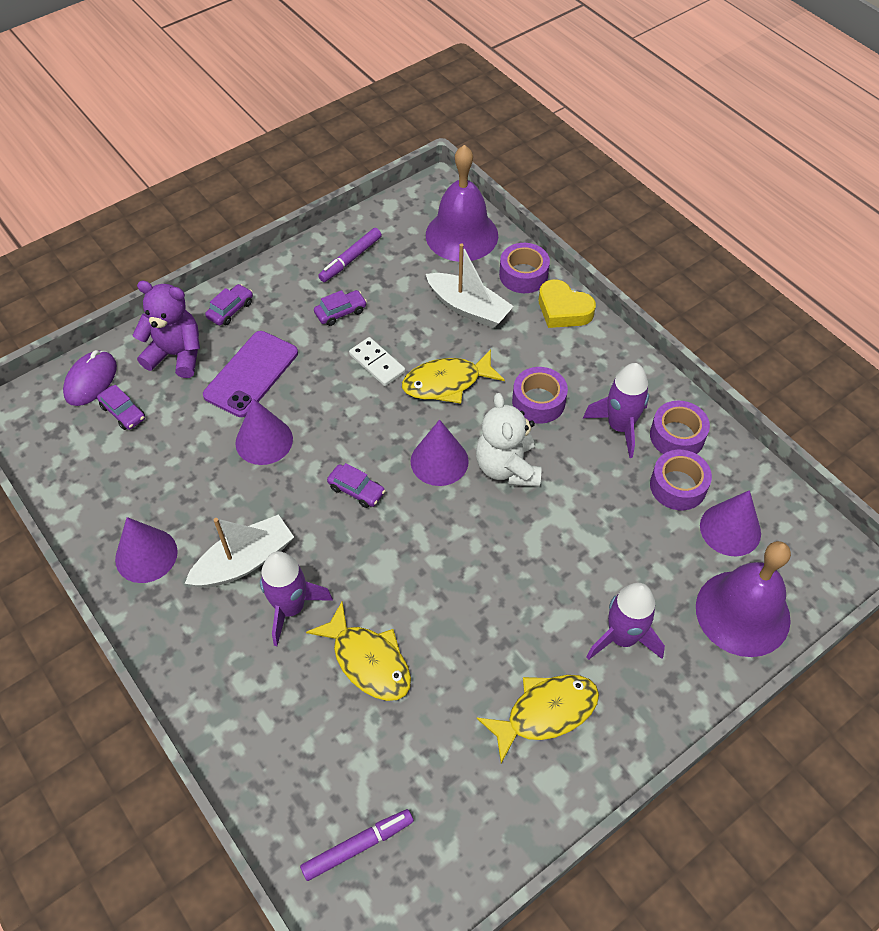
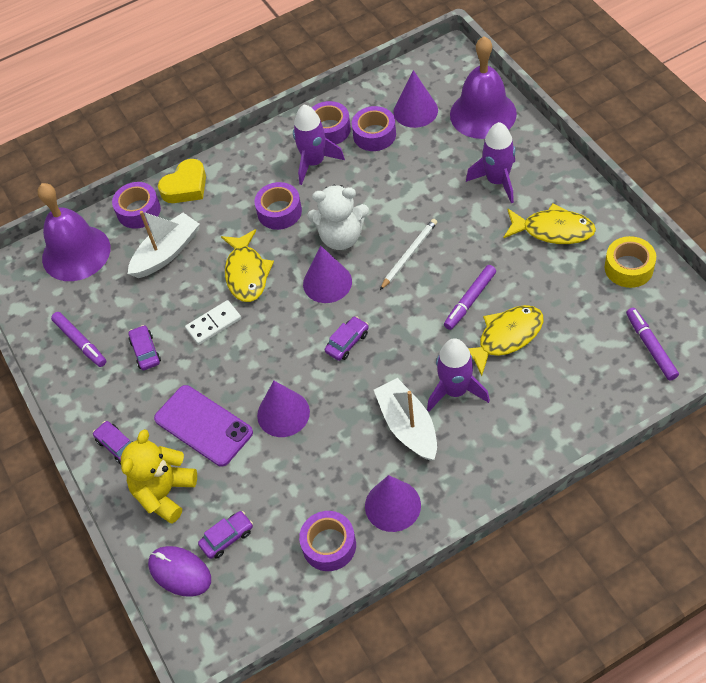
camera: 75 degrees left, 0 degrees up
(105, 500) = (329, 545): none -> purple tape
(176, 355) = (164, 493): purple teddy bear -> yellow teddy bear
(422, 616) = (470, 300): none -> purple marker
(488, 542) = (409, 254): none -> white pencil
(490, 817) = (628, 268): none -> yellow tape
(545, 713) = (553, 230): yellow fish -> yellow fish turned 120 degrees clockwise

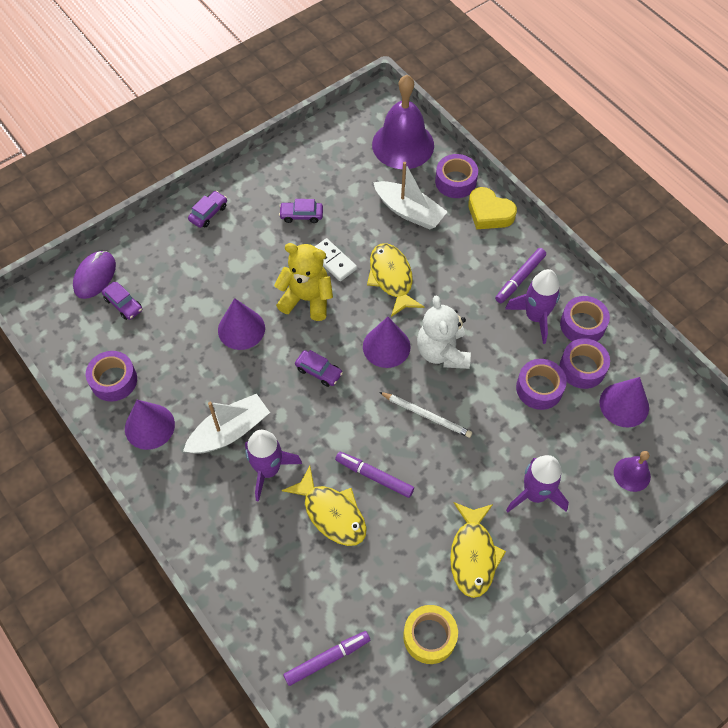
camera: 75 degrees right, 5 degrees up
(80, 342) = (309, 167): purple marker -> purple marker (520, 278)
(145, 351) = (301, 215): purple car -> purple car turned 150 degrees counterclockwise
(164, 493) = (165, 253): yellow teddy bear -> yellow teddy bear (307, 299)
(203, 425) = (228, 270): purple phone -> none
(246, 273) = (392, 278): yellow fish -> yellow fish turned 90 degrees clockwise
(279, 212) = (468, 295): purple tape -> purple tape (539, 388)
(483, 114) = (632, 474): purple bell -> purple bell, size x0.49

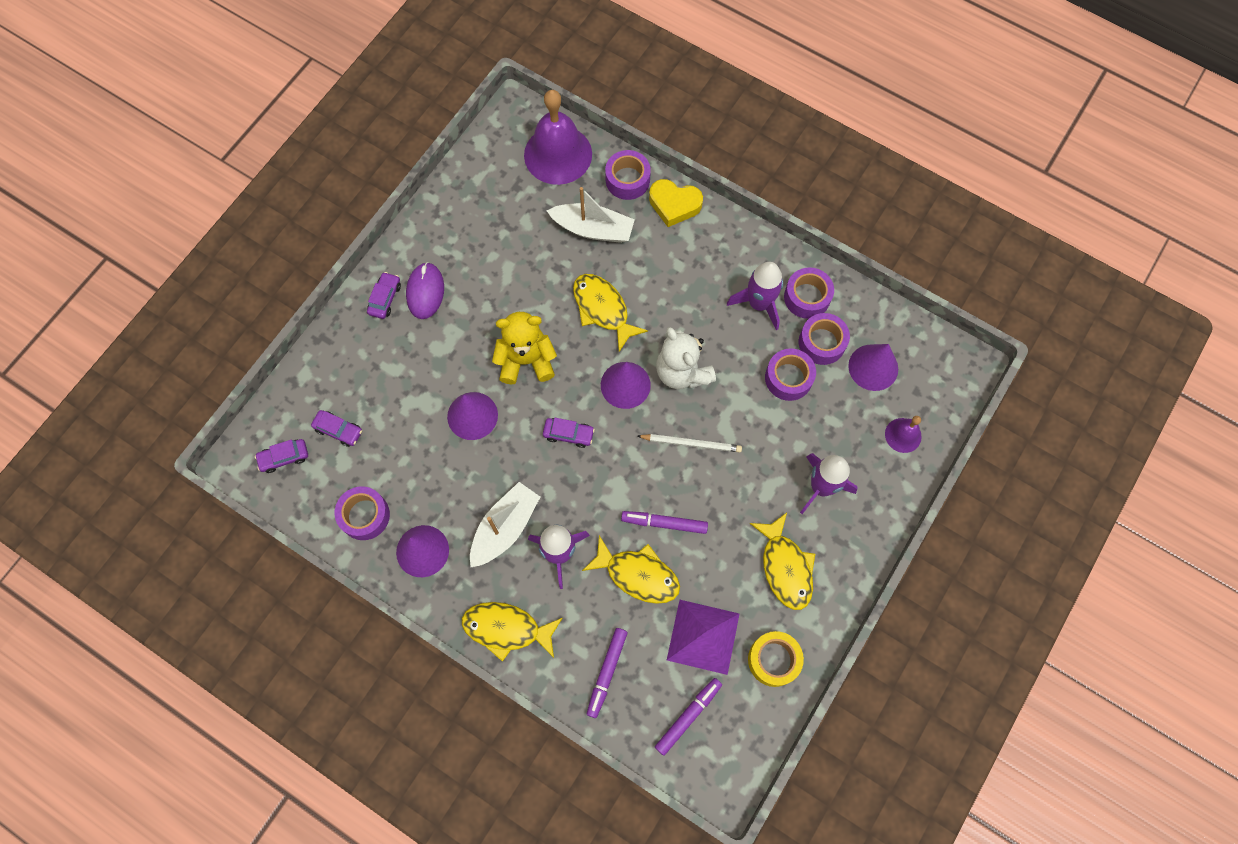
camera: 20 degrees left, 10 degrees up
(95, 276) = (294, 409): purple mouse -> purple mouse (425, 292)
(194, 519) = (507, 629): none -> yellow fish
(301, 215) = (483, 269): purple car -> purple car (284, 457)
(333, 261) = (536, 310): white domino -> none
(370, 590) = (703, 636): none -> purple pyramid
(520, 278) = (730, 267): purple marker -> purple marker (607, 673)

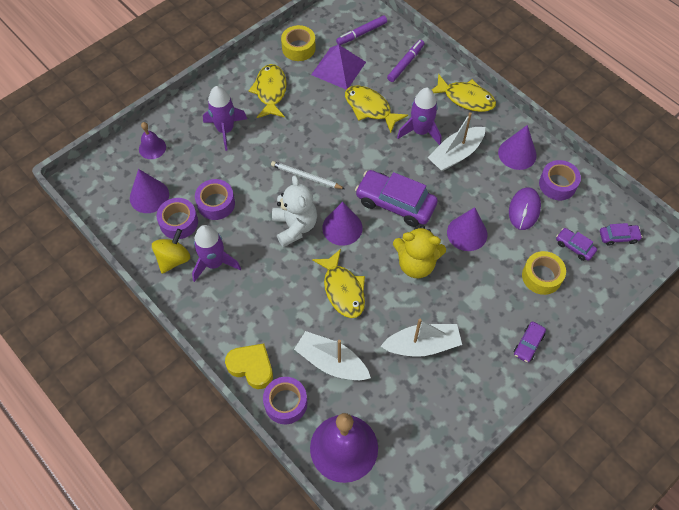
camera: 165 degrees left, 10 degrees down
(376, 381) = (541, 276): none -> yellow tape
(425, 292) = (492, 341): purple mouse -> purple mouse (524, 210)
(501, 269) = (422, 345): none -> white boat
(568, 434) = (395, 203): purple car -> purple car, size x2.03
(664, 523) = (342, 133): purple marker -> none
(807, 297) = (173, 259): purple tape -> yellow spinning top

